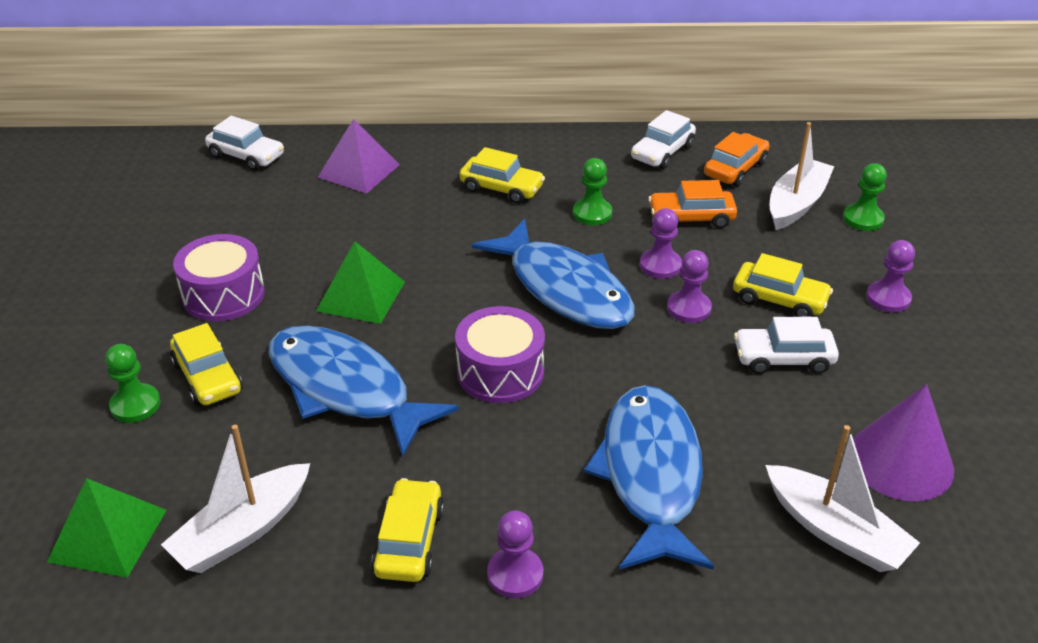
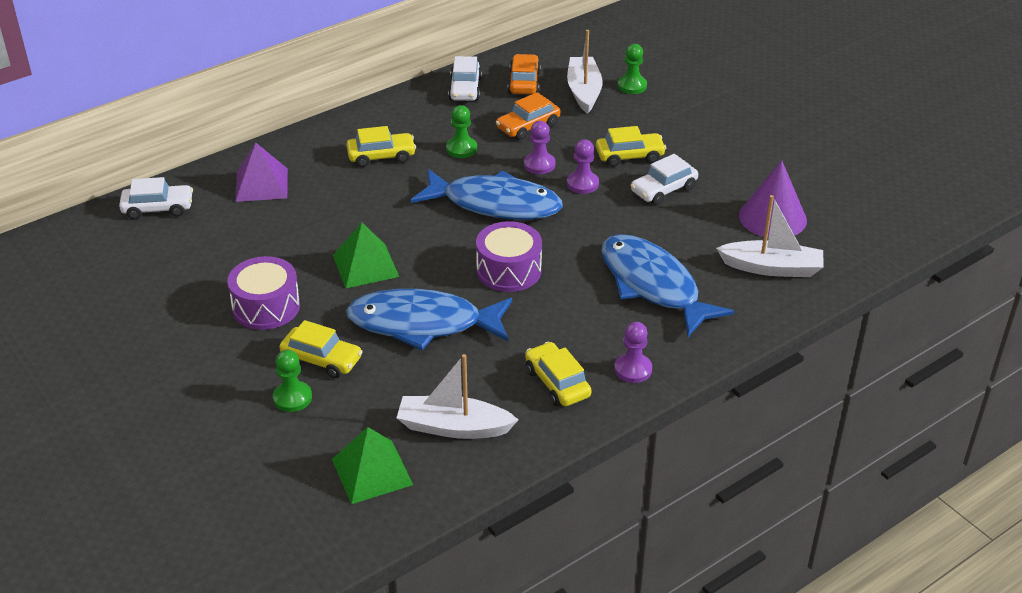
camera: 35 degrees left, 0 degrees up
(242, 531) = (453, 427): white boat -> white boat turned 90 degrees clockwise
(888, 298) = (689, 130): purple pawn -> none

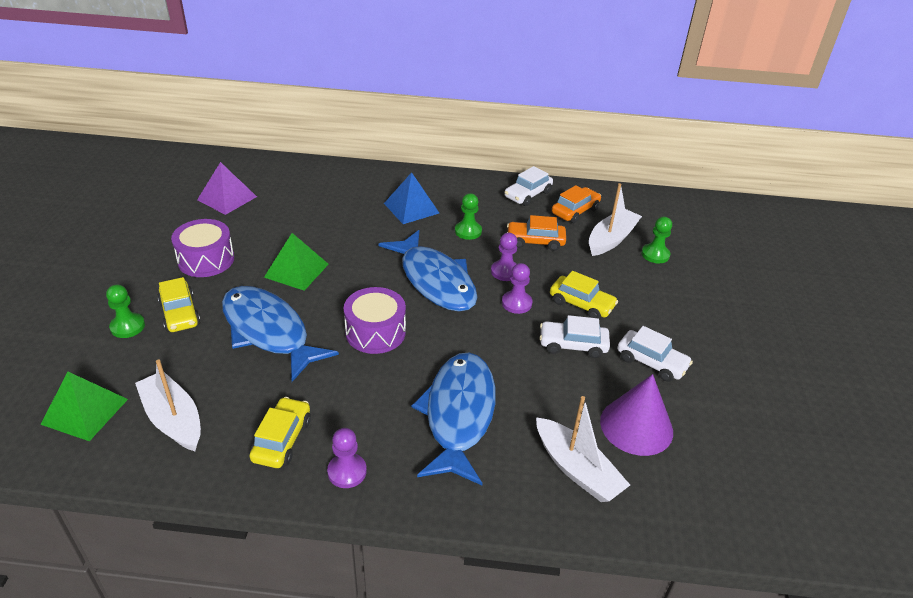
camera: 40 degrees right, 0 degrees up
(158, 208) = (247, 169): white car -> white car (651, 362)
(261, 184) = (319, 186): purple pyramid -> purple pyramid (227, 198)
(381, 156) = (411, 208): yellow car -> blue pyramid

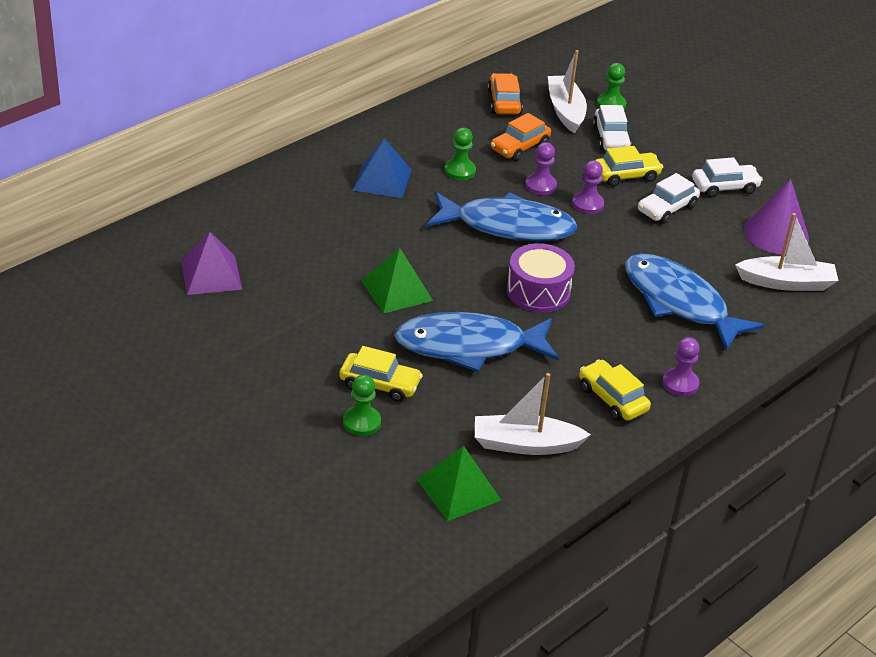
camera: 50 degrees left, 0 degrees up
(206, 260) = (309, 334): purple drum -> none
(527, 195) = (447, 109): white car -> white car (611, 138)

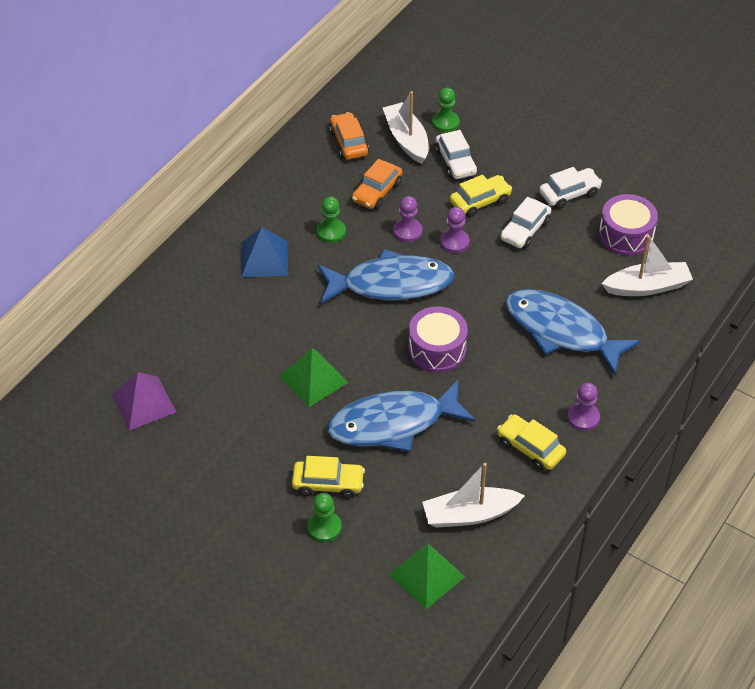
camera: 10 degrees left, 10 degrees up
(776, 234) = (626, 235): purple cone -> purple drum

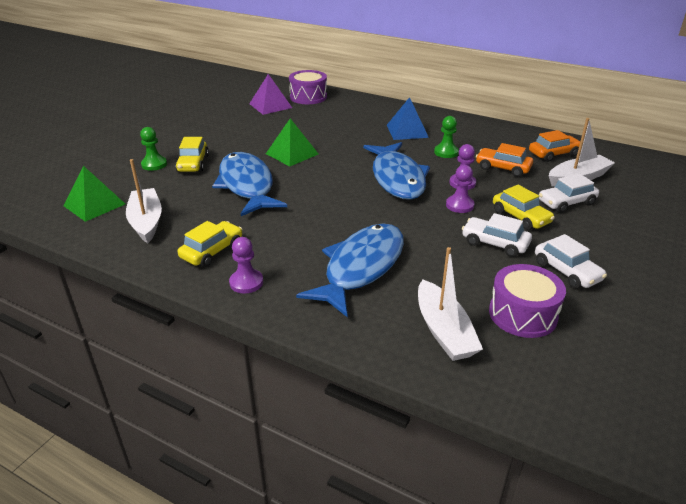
camera: 85 degrees right, 15 degrees down
(437, 349) = (327, 201): purple drum -> purple drum (308, 97)
(445, 122) = (617, 196): green pawn -> none

